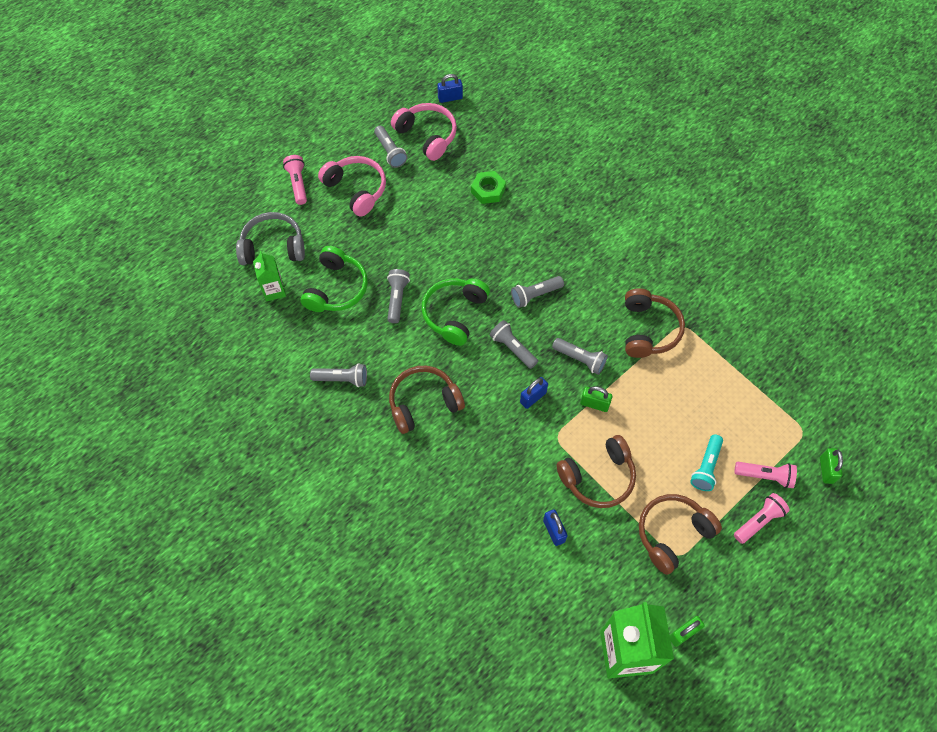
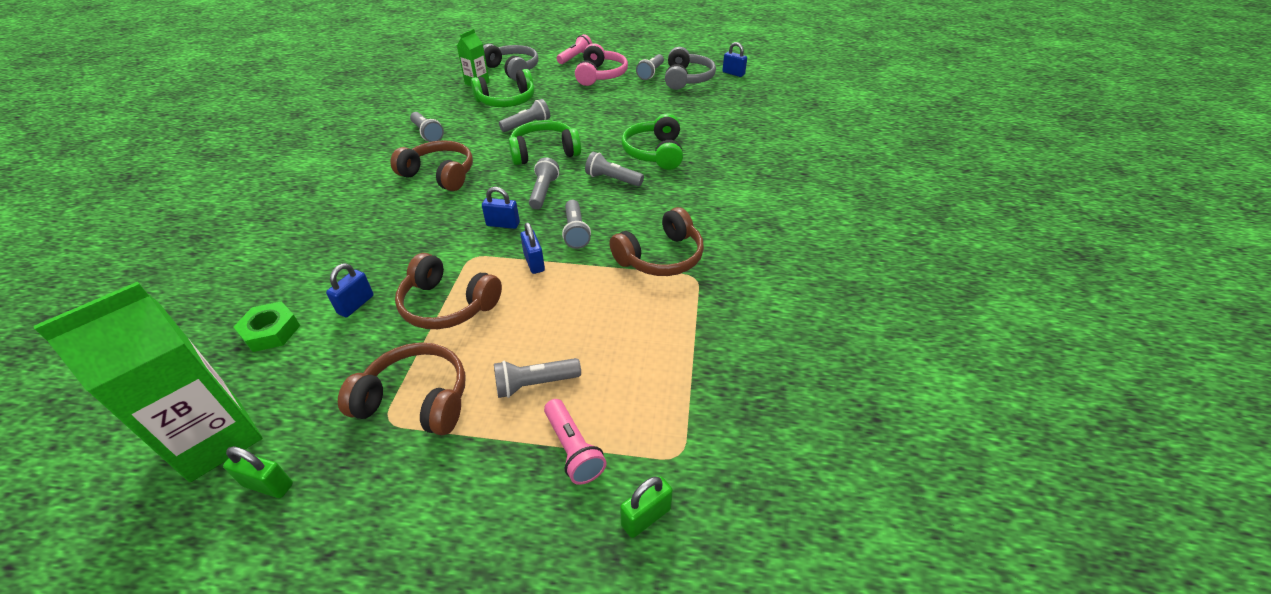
camera: 50 degrees right, 20 degrees down
(427, 136) = (687, 79): pink headphones -> grey headphones
(488, 190) = (680, 118): green nut -> green nut (271, 331)
(523, 244) = (655, 153): none -> green headphones
(594, 404) = (534, 263): green padlock -> blue padlock
(706, 467) = (535, 384): turquoise flashlight -> grey flashlight
(759, 521) = (498, 479): pink flashlight -> none

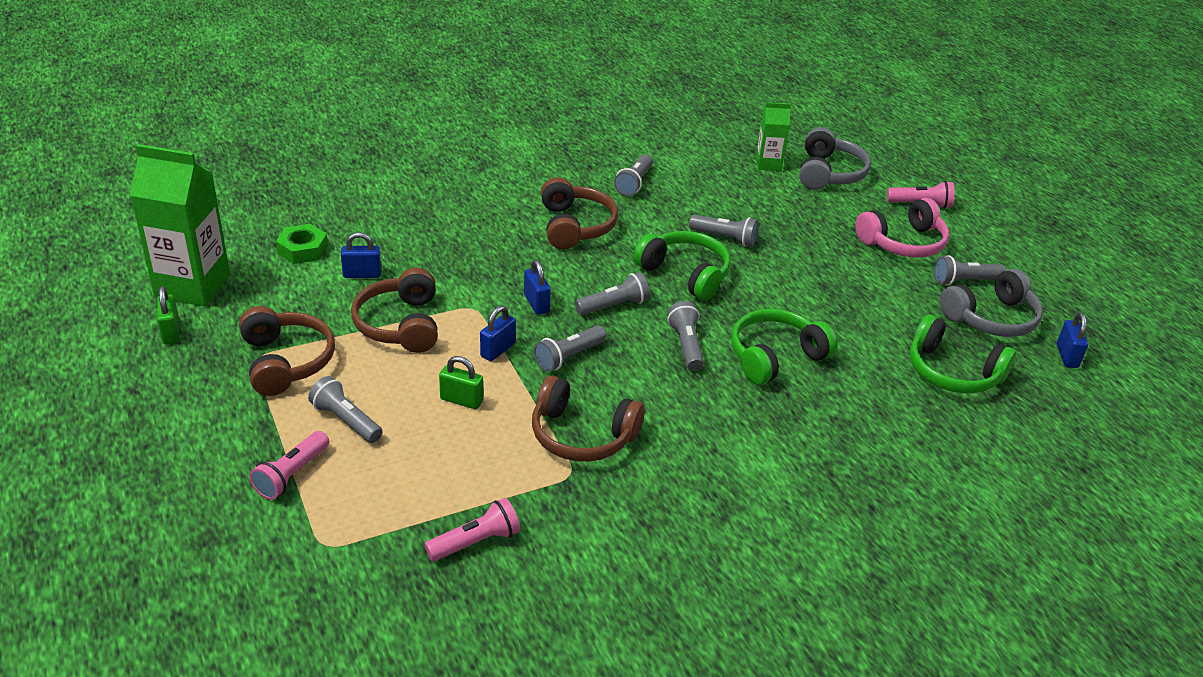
camera: 55 degrees right, 5 degrees down
(507, 101) = (756, 201): green headphones -> green headphones (952, 372)
(646, 517) = (250, 546): green padlock -> green padlock (461, 400)
(733, 354) = (476, 542): none -> pink flashlight

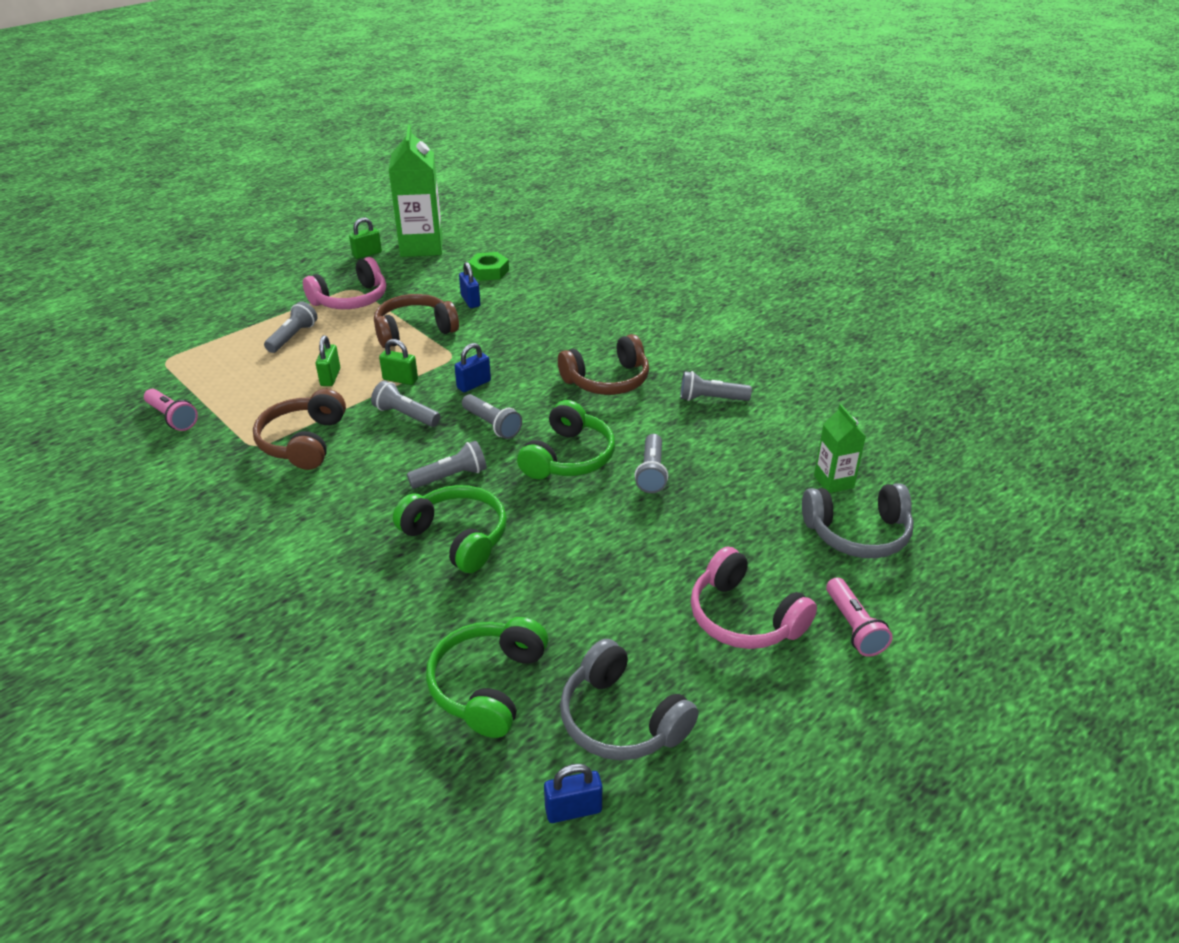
camera: 75 degrees right, 0 degrees up
(286, 361) = (351, 299): brown headphones -> pink headphones
(291, 475) = (232, 331): pink flashlight -> none
(498, 350) = (400, 379): blue padlock -> green padlock
(964, 281) = (692, 685): grey flashlight -> none

